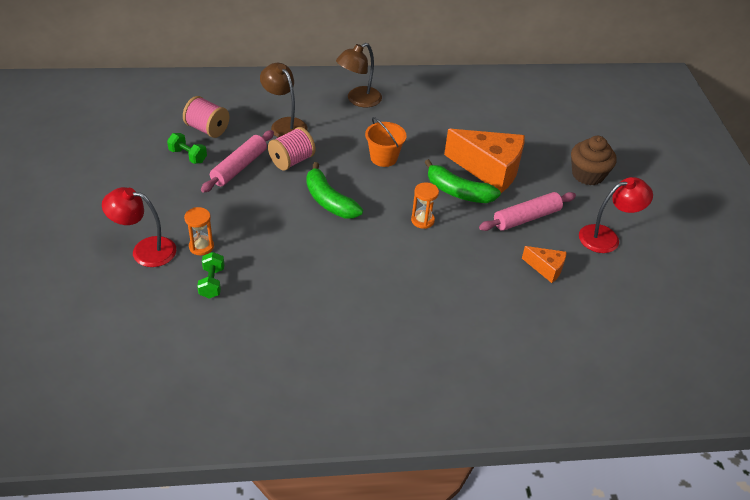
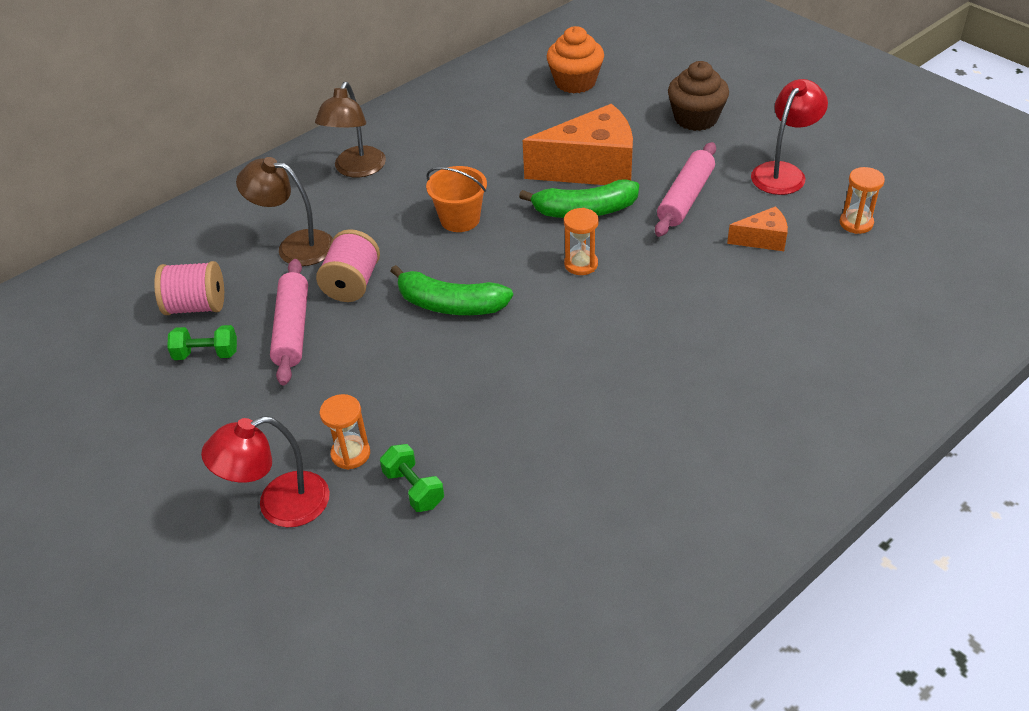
camera: 30 degrees left, 0 degrees up
(536, 114) = (575, 82): none -> orange cupcake
(618, 294) = (856, 223): none -> orange hourglass

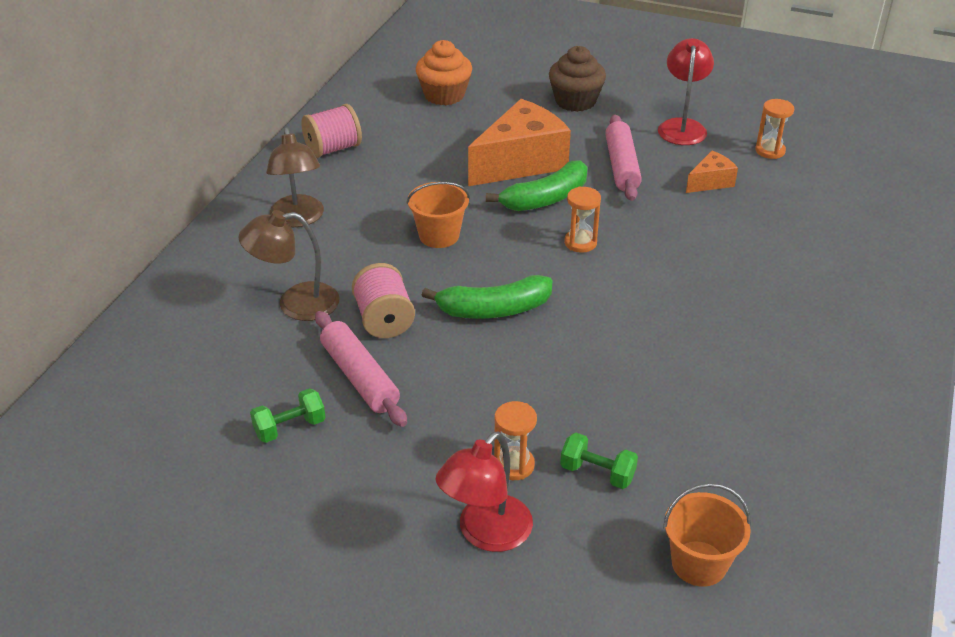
camera: 30 degrees left, 5 degrees down
(196, 306) = (239, 388): pink spool -> pink spool (333, 149)
(431, 608) = (699, 563): none -> orange bucket

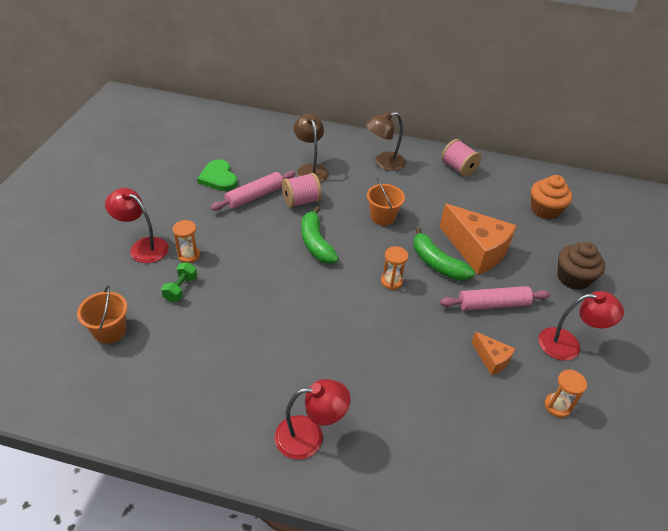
camera: 80 degrees right, 5 degrees up
(290, 427) = (218, 178): green dumbbell -> green heart
(851, 338) = (309, 436): none -> red lamp

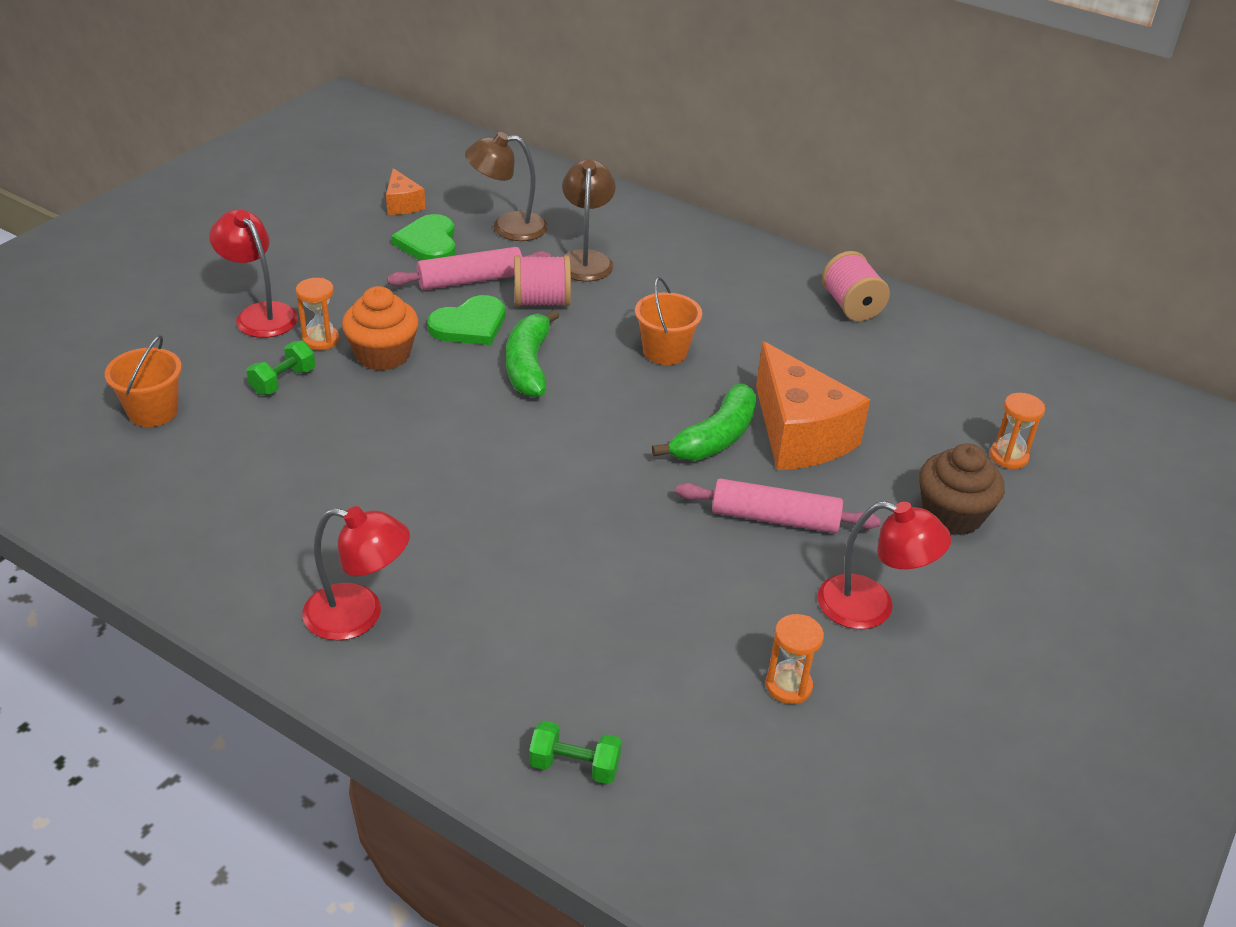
camera: 20 degrees right, 5 degrees down
(270, 225) = (470, 325): none -> green heart
(384, 163) = (720, 273): brown lamp -> brown lamp (508, 227)
(391, 281) = (620, 446): orange hourglass -> orange hourglass (1008, 457)
(437, 263) = (715, 438): green banana -> green banana turned 120 degrees counterclockwise
(481, 496) = (574, 766): none -> green dumbbell
(491, 359) = (718, 593): orange cheese -> orange cheese (402, 204)
(544, 210) = (972, 401): orange cupcake -> orange cupcake (383, 355)

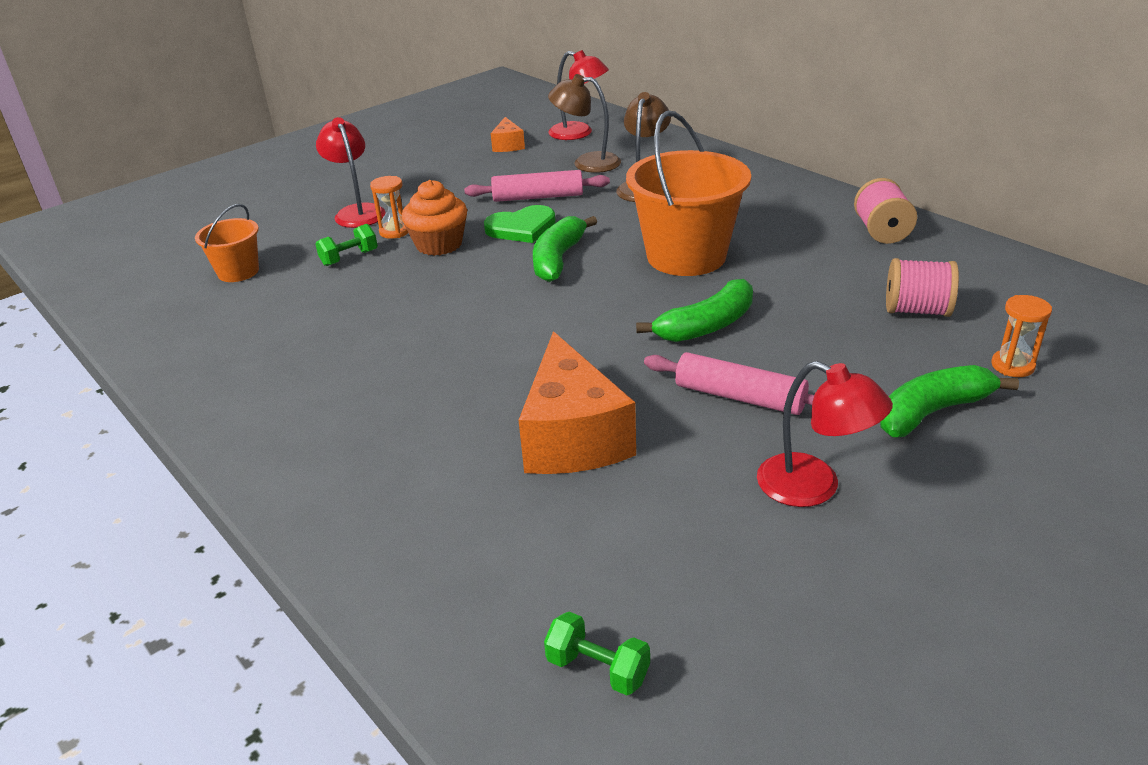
camera: 20 degrees right, 5 degrees down
(359, 615) = (314, 436): red lamp -> red lamp (579, 133)
(429, 243) = (516, 171): green heart -> none
(542, 301) = (591, 214): pink spool -> pink spool (916, 310)
(574, 766) = (444, 594): green dumbbell -> green dumbbell (598, 669)
(665, 351) = (686, 256): orange bucket -> orange bucket, size x1.92
(788, 686) = (695, 550): orange hourglass -> none
(799, 434) = (791, 329): orange cheese -> orange cheese (572, 437)
(952, 515) = (932, 412): brown cupcake -> green banana

